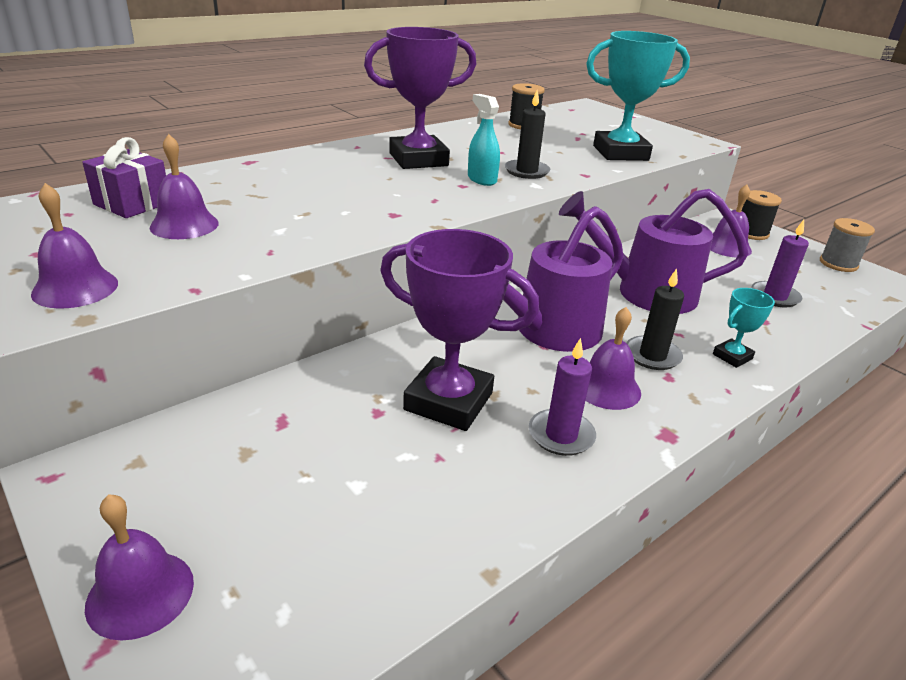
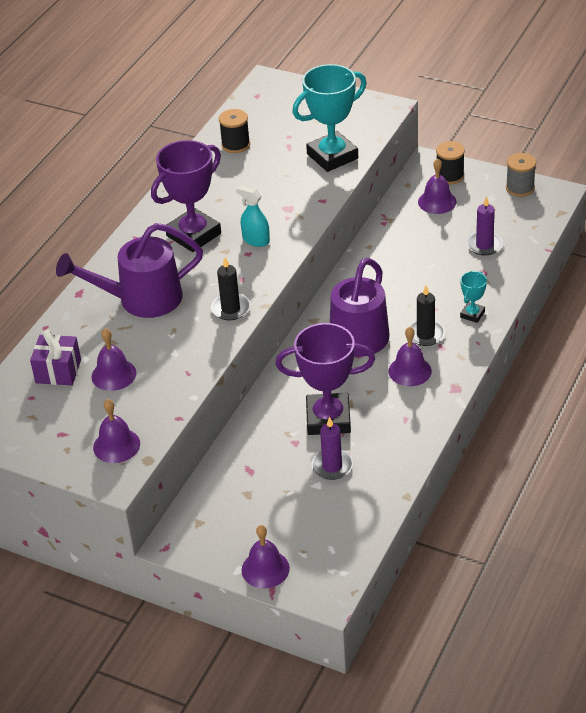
camera: 20 degrees left, 10 degrees up
(526, 171) = (280, 215): black candle -> black candle (230, 309)
(561, 435) = (400, 413): purple candle -> purple candle (332, 466)
(644, 292) = (397, 279): purple watering can -> purple watering can (140, 300)

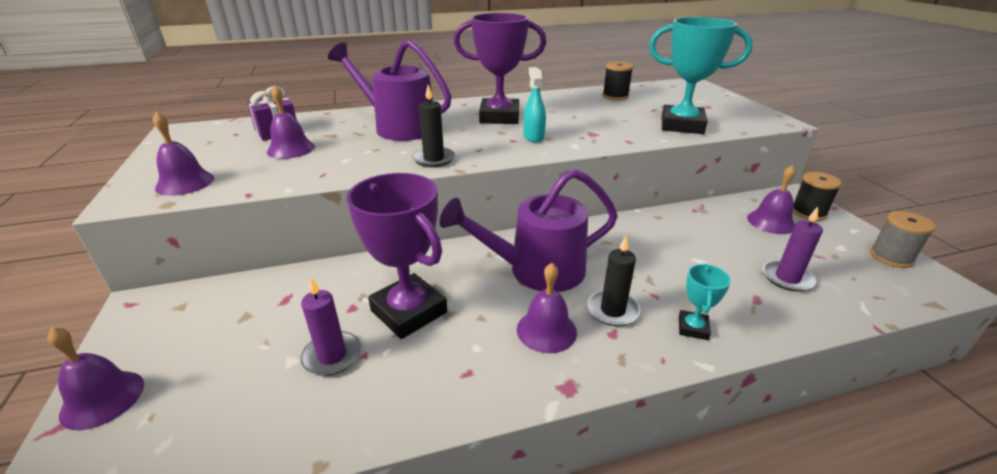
camera: 45 degrees right, 10 degrees down
(472, 314) = (693, 328): turquoise trophy -> turquoise trophy turned 60 degrees counterclockwise

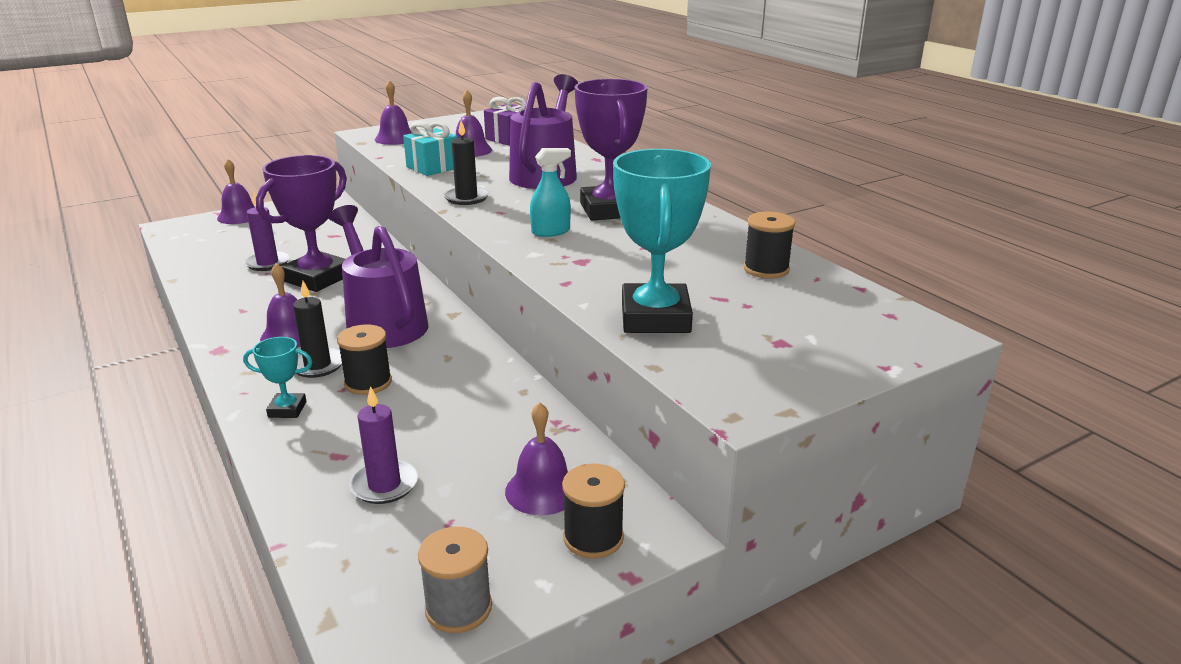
camera: 75 degrees right, 5 degrees down
(325, 168) = (433, 167): none -> turquoise gift
(645, 281) = (368, 383): none -> black spool

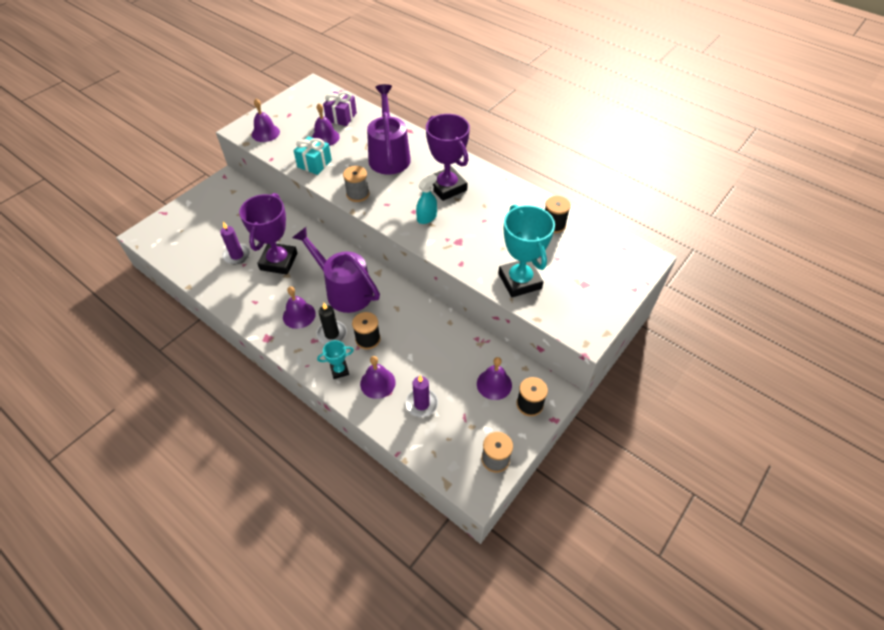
camera: 20 degrees left, 25 degrees up
(239, 216) = (180, 212): purple bell -> purple bell (377, 383)
(466, 198) = (358, 194): black candle -> grey spool

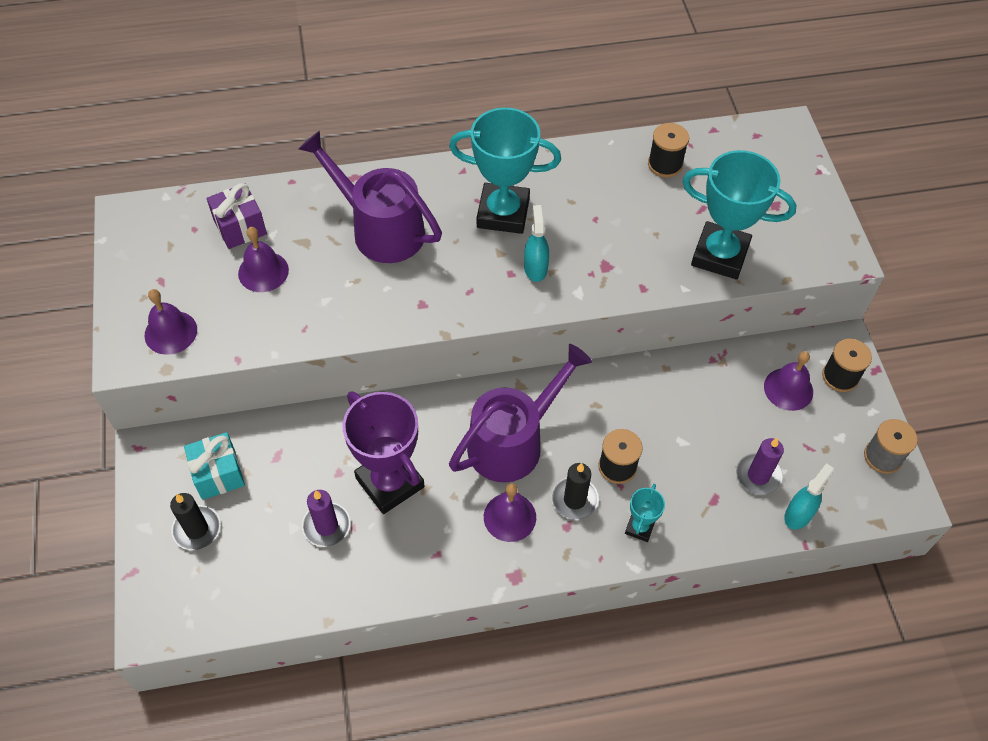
camera: 50 degrees left, 5 degrees up
(200, 217) = (197, 529): none -> black candle
(314, 164) = (306, 317): turquoise gift -> turquoise gift (218, 474)
(344, 290) = (514, 441): purple watering can -> purple watering can turned 150 degrees clockwise
(358, 194) = (419, 308): grey spool -> none
(377, 383) = (692, 499): purple bell -> none
(414, 438) = (798, 514): none -> turquoise spray bottle
(447, 187) = (503, 213): purple trophy -> turquoise trophy

